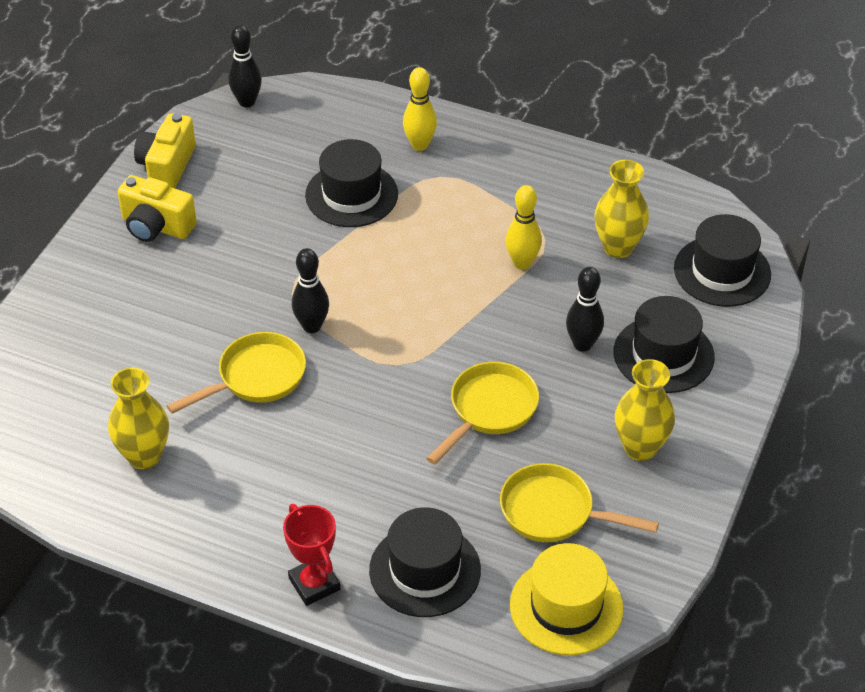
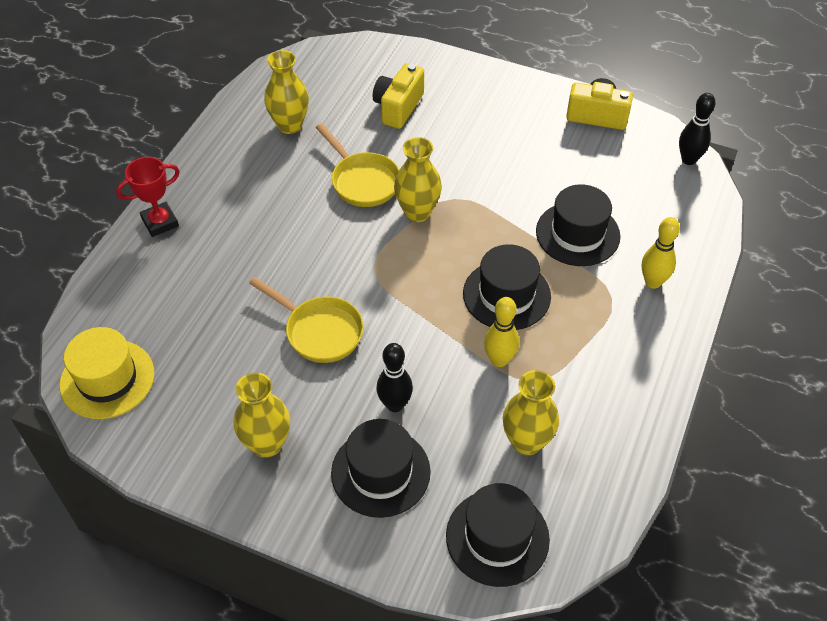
camera: 90 degrees right, 5 degrees up
(156, 226) = (526, 114): yellow camera -> yellow camera (398, 107)
(312, 326) = (417, 212): black bowling pin -> yellow vase
(425, 570) = (160, 287): black hat -> black hat (506, 295)
(554, 512) = (204, 374): yellow pan -> none

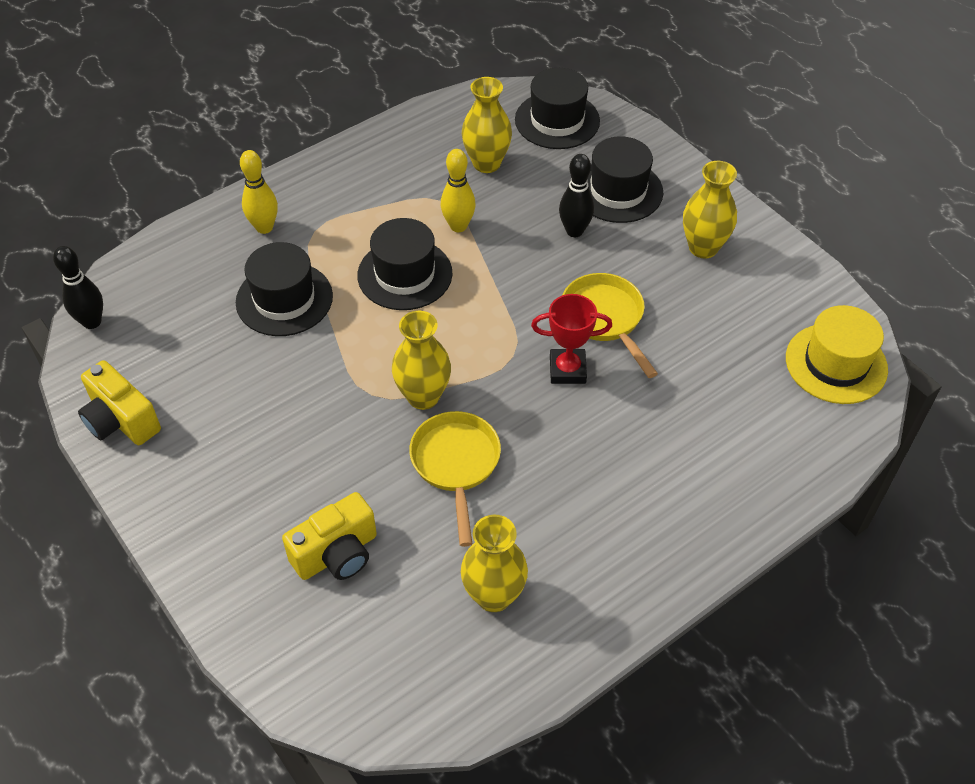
camera: 150 degrees left, 0 degrees up
(160, 222) = (724, 522): red trophy -> red trophy (567, 370)

